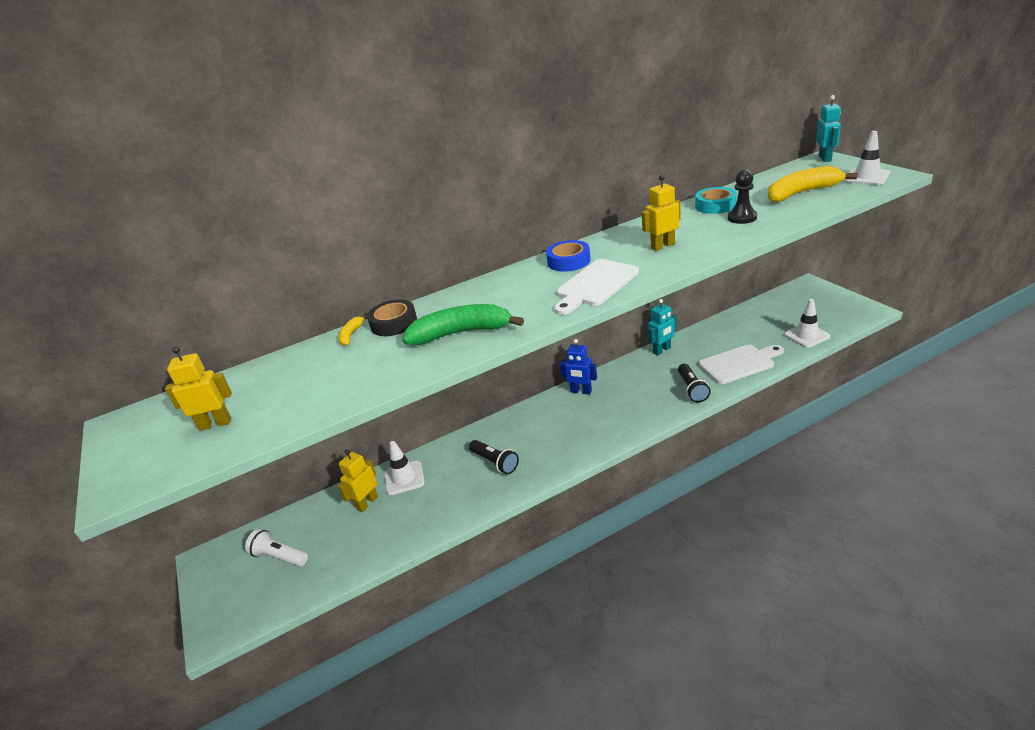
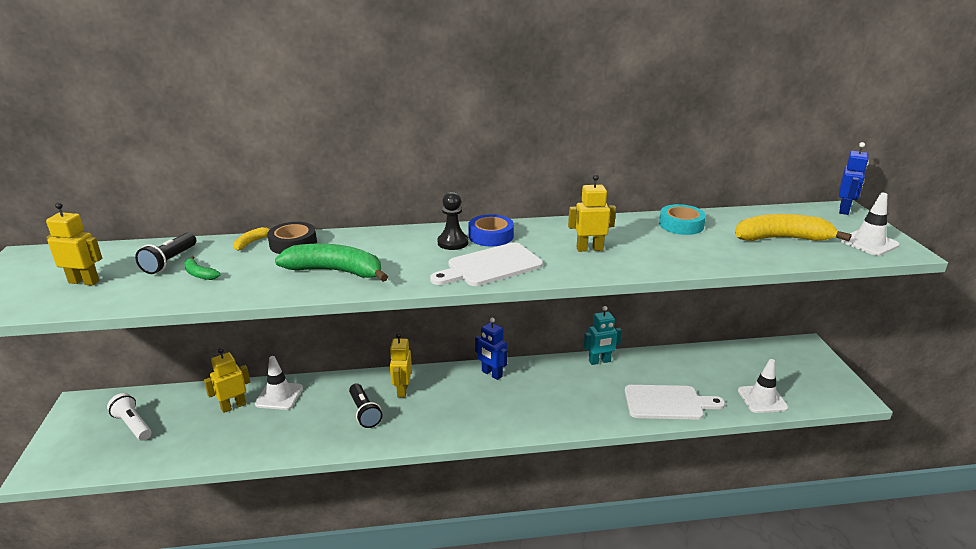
camera: 15 degrees right, 5 degrees down
(330, 378) = (199, 274): none -> green banana
(514, 432) = (402, 390): none -> yellow robot
(692, 389) = (599, 411): black flashlight -> black flashlight (170, 261)
(742, 218) = (694, 245): black pawn -> black pawn (453, 243)
(825, 158) = (844, 210): turquoise robot -> blue robot

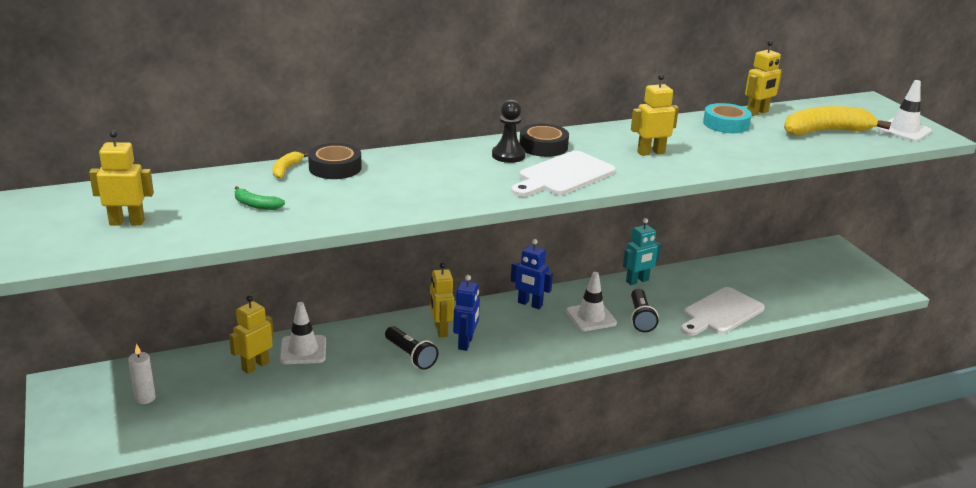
camera: 15 degrees left, 0 degrees up
(133, 425) = (145, 398): white flashlight -> white candle
(170, 261) = (209, 195): black flashlight -> black flashlight (641, 318)
(335, 271) = (405, 191): green banana -> none
(491, 236) = (543, 146): blue tape -> black tape
(667, 402) = (721, 313): white cutting board -> white cutting board turned 150 degrees clockwise
(719, 215) = (757, 112): none -> yellow robot
(762, 399) = (809, 300): white traffic cone -> white traffic cone (590, 317)
(844, 210) = (870, 101): blue robot -> blue robot (465, 343)

